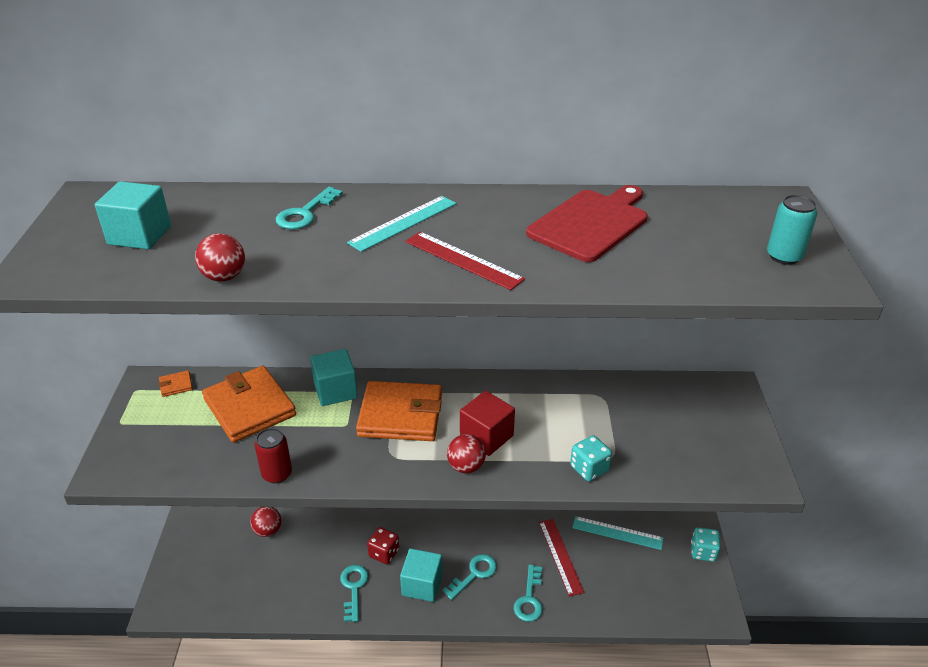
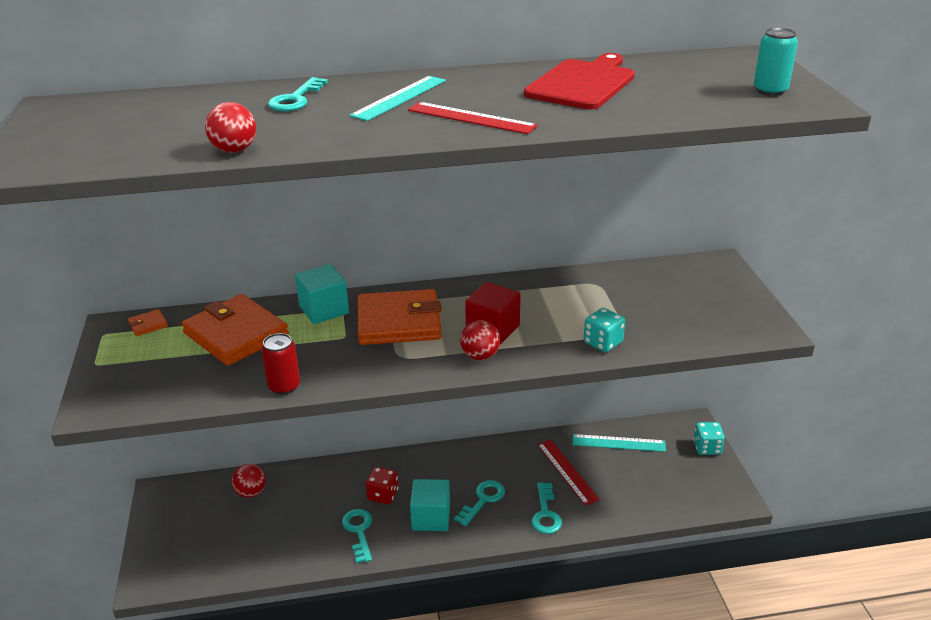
camera: 10 degrees left, 5 degrees down
(139, 235) = (127, 129): turquoise cube -> none

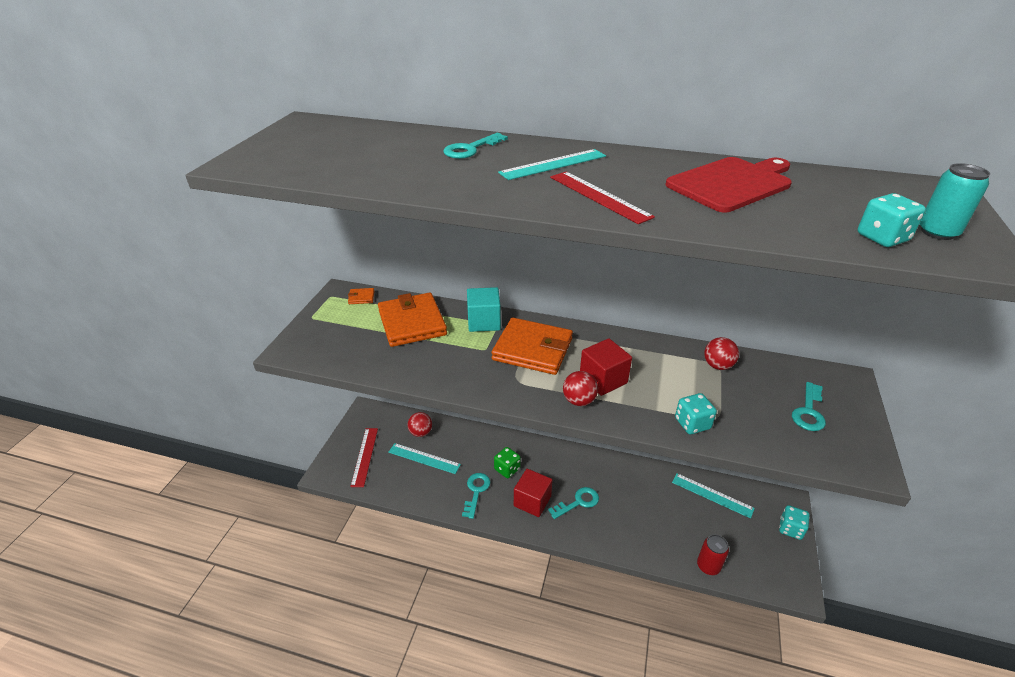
camera: 25 degrees right, 5 degrees up
(234, 150) = (384, 183): red ball -> red ball (717, 365)
(272, 519) = (424, 458): none -> turquoise ruler
(284, 386) = (418, 377): red can -> red can (708, 566)
(383, 495) = (507, 469): red dice -> green dice
(431, 517) = (532, 501): turquoise cube -> red cube
(545, 513) = (621, 533): turquoise key -> turquoise key (809, 411)
(567, 471) = (656, 504): red ruler -> red ruler (365, 456)
(733, 103) = (882, 238): none -> turquoise dice

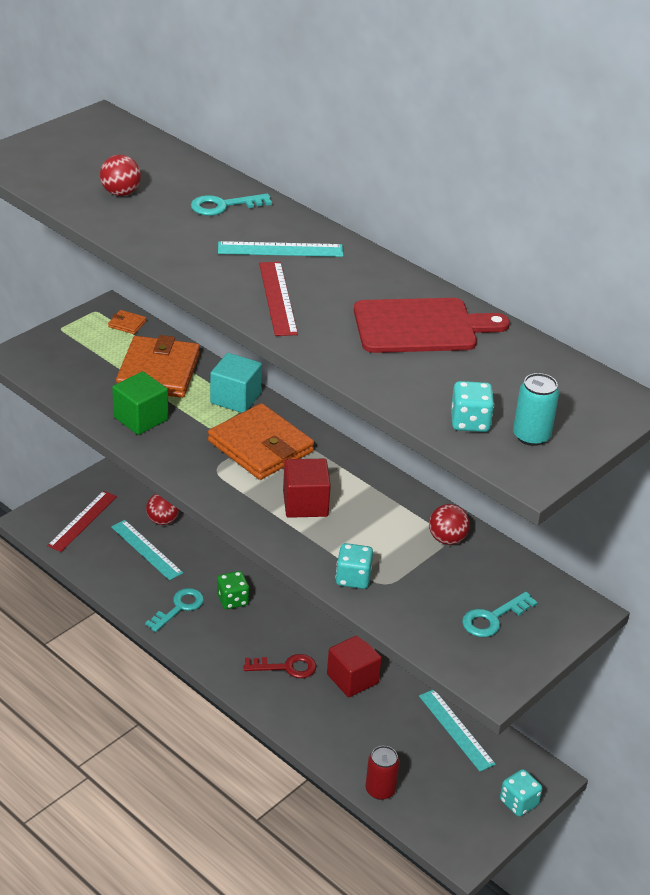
camera: 25 degrees right, 0 degrees up
(427, 362) = (140, 418): none -> green cube
(532, 501) = (234, 644): red cube -> red cube (352, 678)
(578, 502) = (286, 667): turquoise key -> red key
(579, 401) = (259, 513): red ball -> red ball (120, 193)

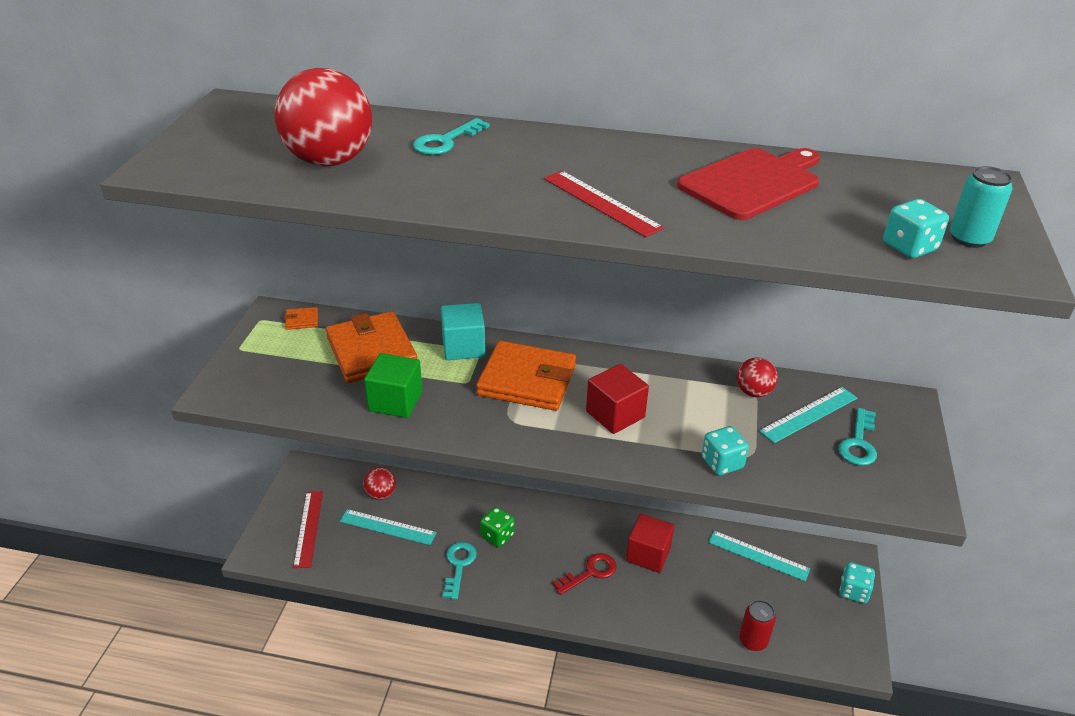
camera: 30 degrees left, 0 degrees up
(120, 193) = (329, 161): red ball -> red ball, size x1.96
(280, 250) = (546, 161): turquoise ruler -> turquoise ruler (809, 414)

